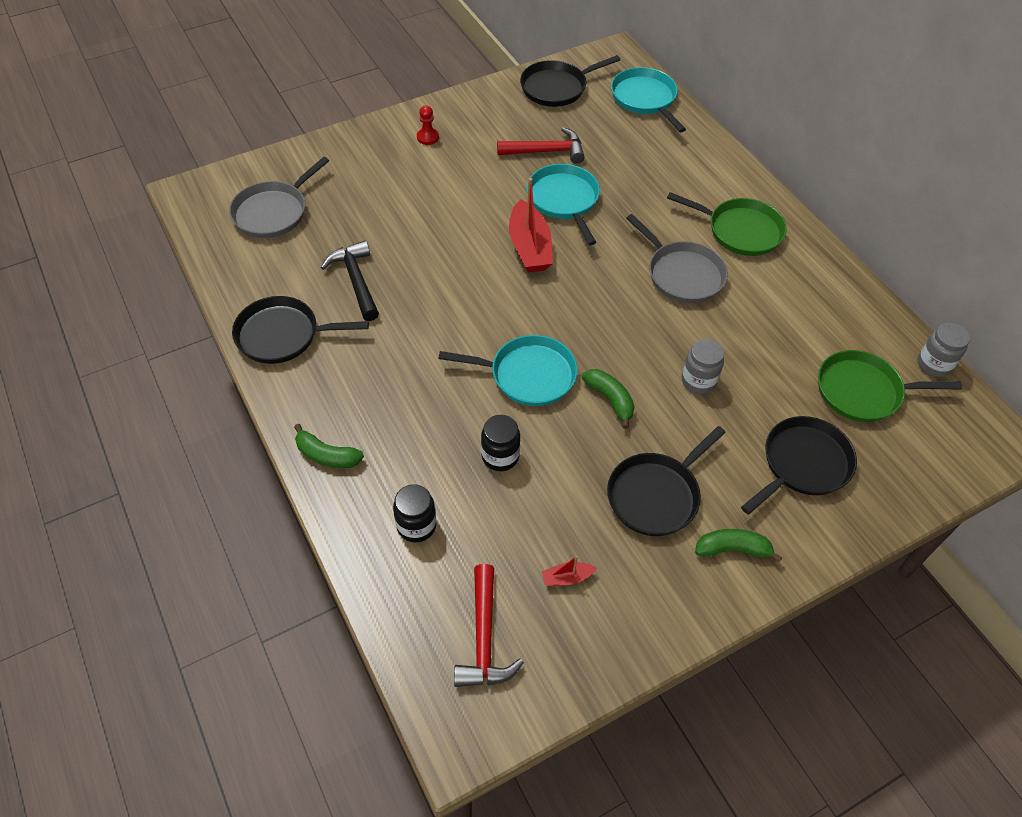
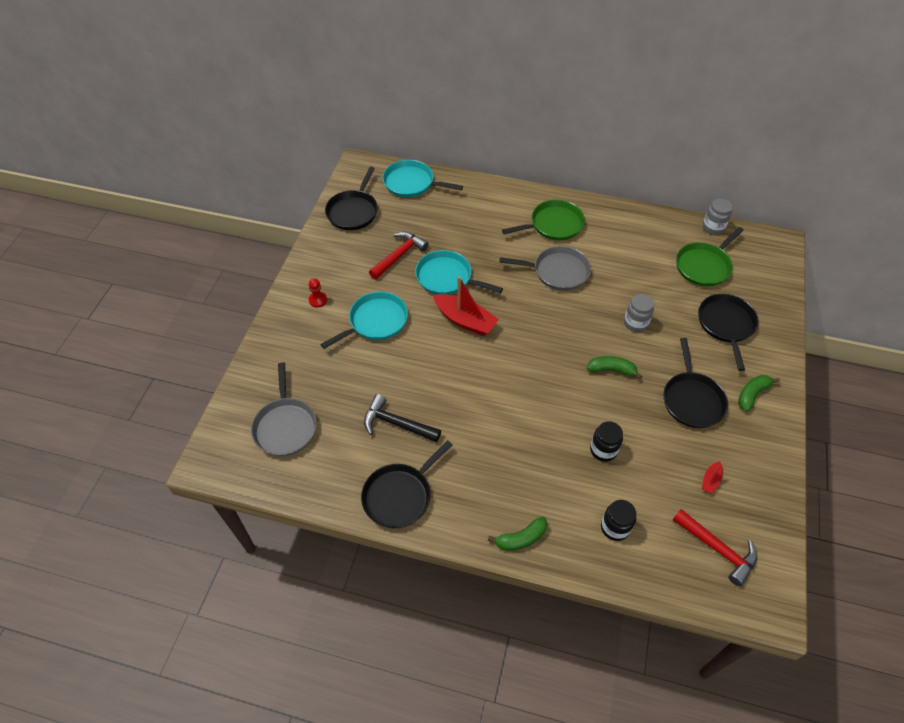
camera: 45 degrees left, 0 degrees up
(528, 375) = (558, 393): turquoise pan -> turquoise pan (375, 321)

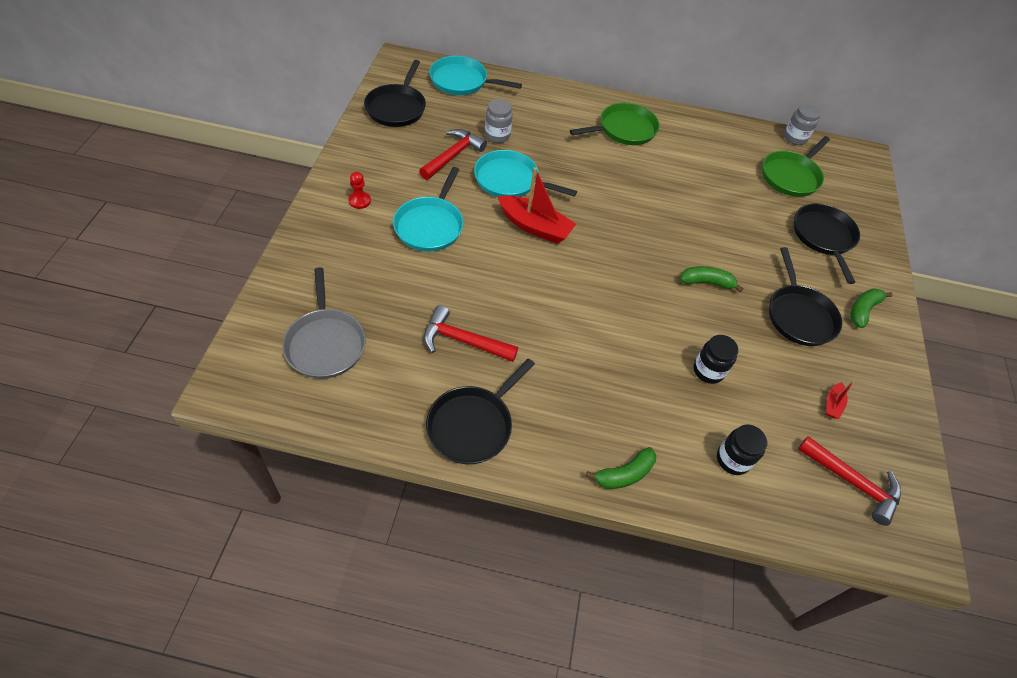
camera: 10 degrees left, 0 degrees up
(375, 321) = (430, 225): turquoise pan -> turquoise pan turned 150 degrees clockwise
(397, 424) = (463, 341): black hammer -> red hammer
(558, 271) = (634, 177): grey pan -> none
(635, 323) = (726, 233): grey jar -> grey jar (497, 135)

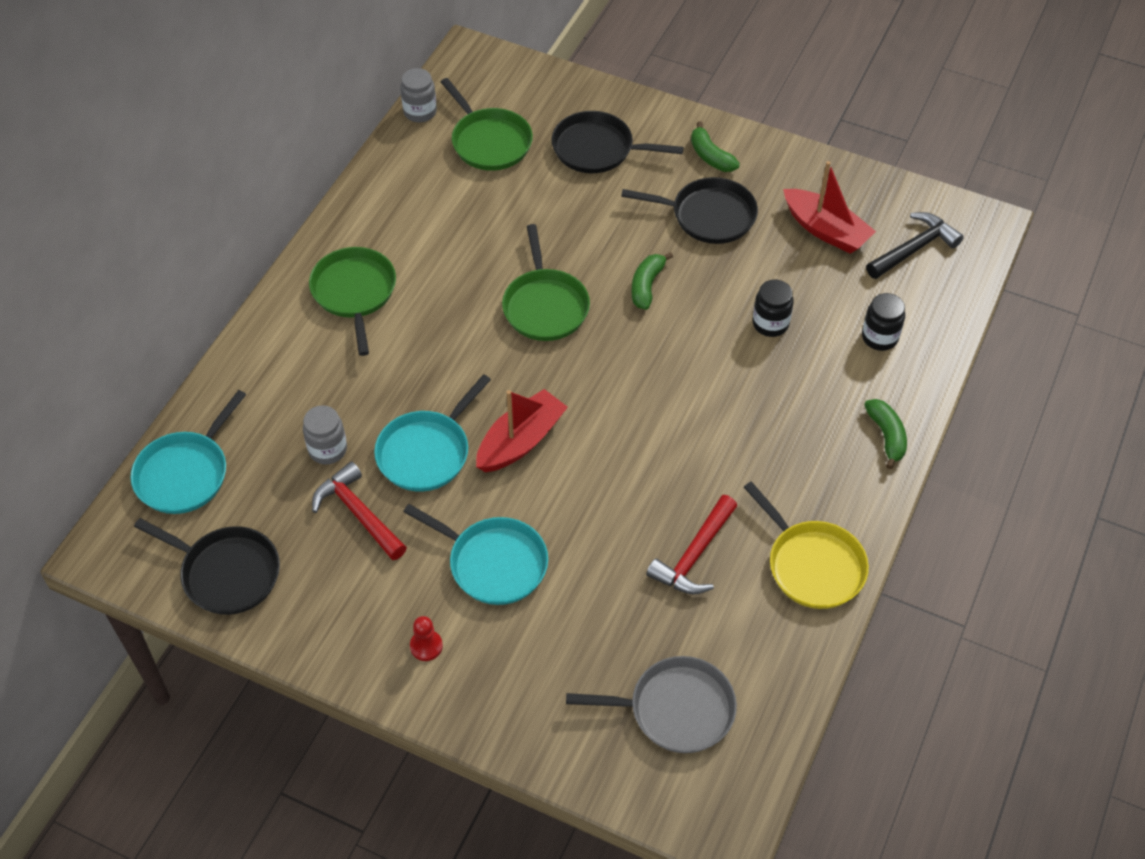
camera: 70 degrees left, 0 degrees up
(472, 425) = (812, 565): black pan -> yellow pan
(658, 225) = (545, 306): none -> green pan
(832, 404) = (825, 230): red boat -> red boat, size x2.16
(852, 482) = (914, 249): red hammer -> black hammer

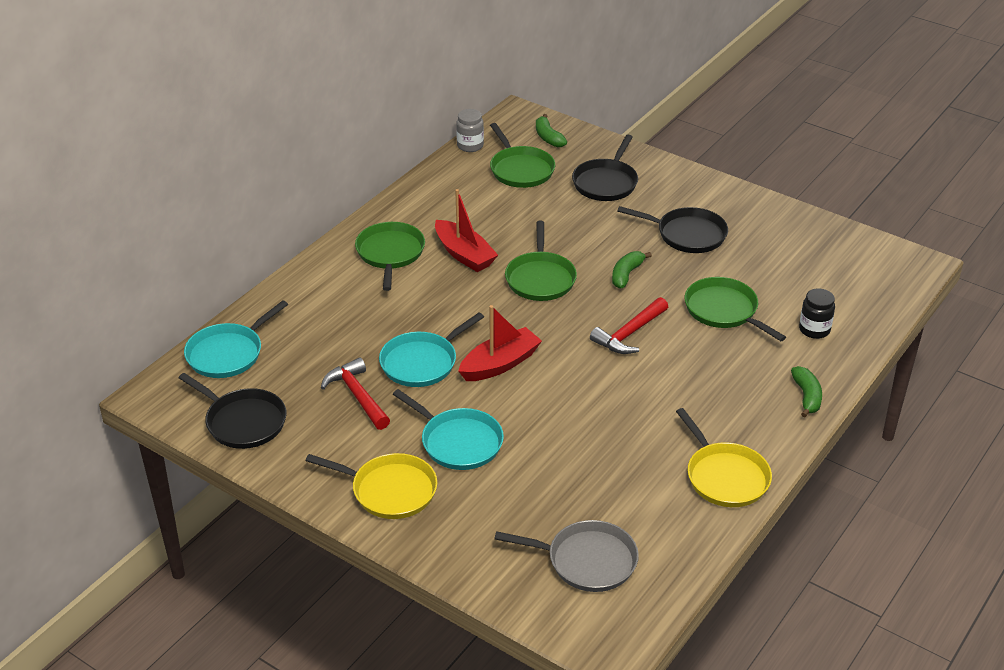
camera: 10 degrees right, 15 degrees down
(327, 449) = (343, 351): grey jar -> none
(426, 646) = (390, 490): red pawn -> yellow pan
(597, 149) = (606, 183): black pan -> black pan turned 90 degrees counterclockwise
(694, 555) = (626, 457): red hammer -> red hammer (629, 334)
(710, 156) = (697, 197): green banana -> green banana (548, 137)
(770, 324) = (723, 310): black jar -> green pan
(825, 230) = (783, 254): red boat -> red boat (464, 254)
(914, 249) = (855, 274): black hammer -> none

